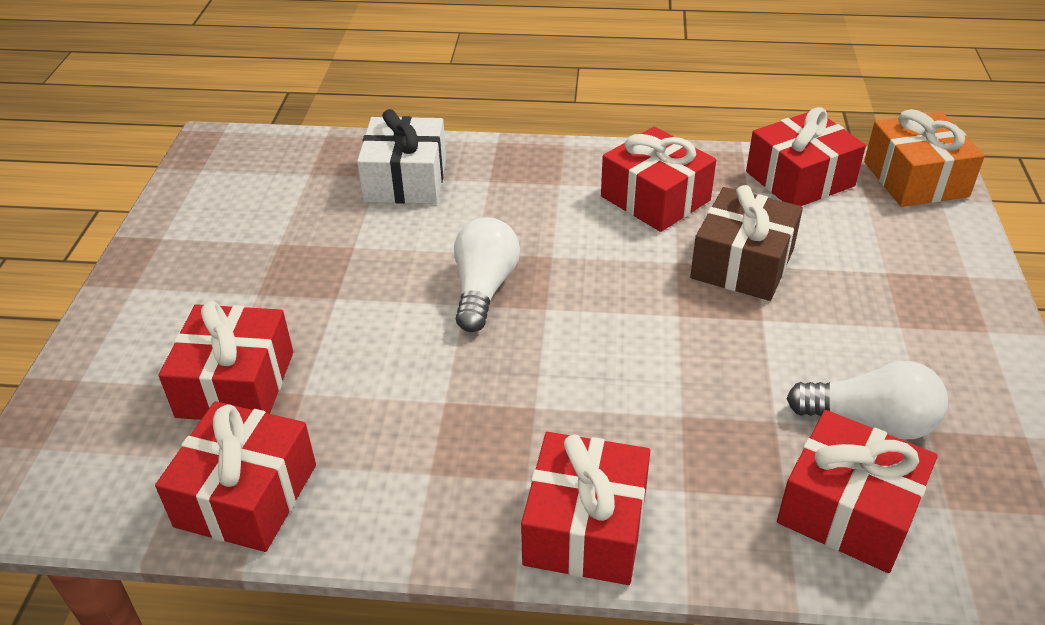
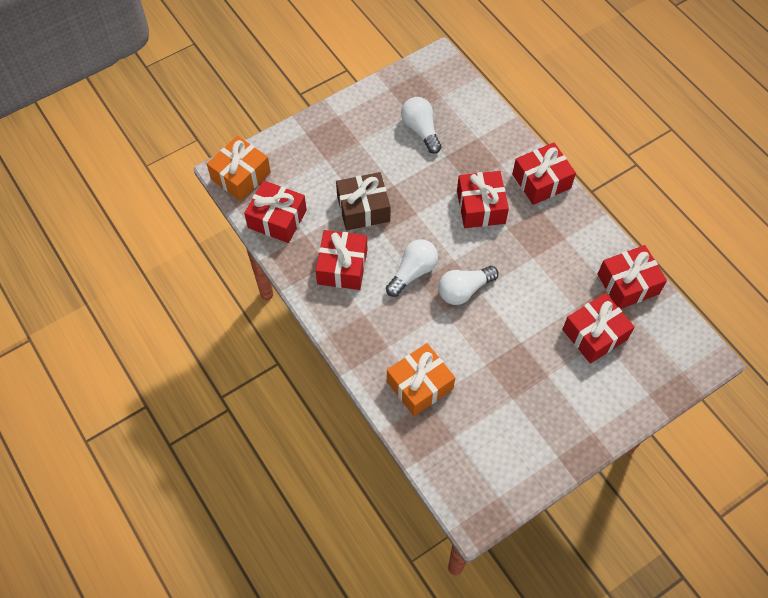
camera: 130 degrees left, 20 degrees up
(405, 180) = (420, 385): white gift -> orange gift
(573, 256) = (413, 272): none -> white light bulb
(848, 510) = (467, 120): red gift -> red gift (481, 207)

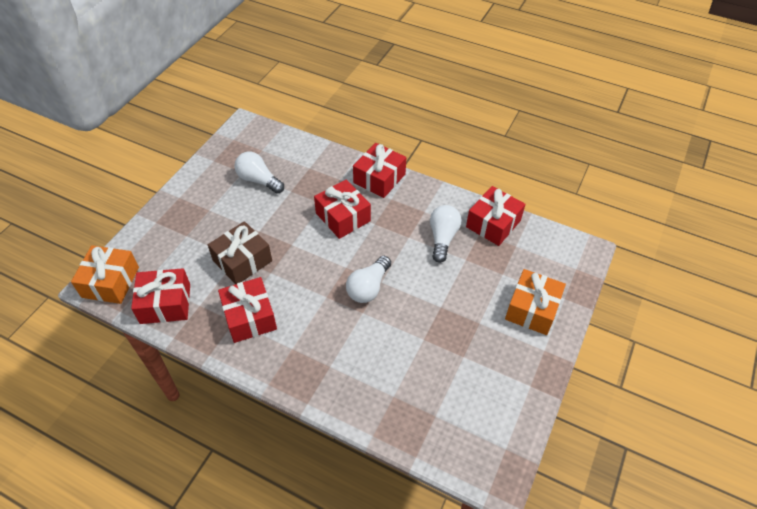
camera: 30 degrees left, 10 degrees down
(413, 272) = (316, 293): white light bulb -> white light bulb (442, 238)
(420, 385) = (378, 385): orange gift -> orange gift (532, 309)
(594, 334) = (494, 272): red gift -> none

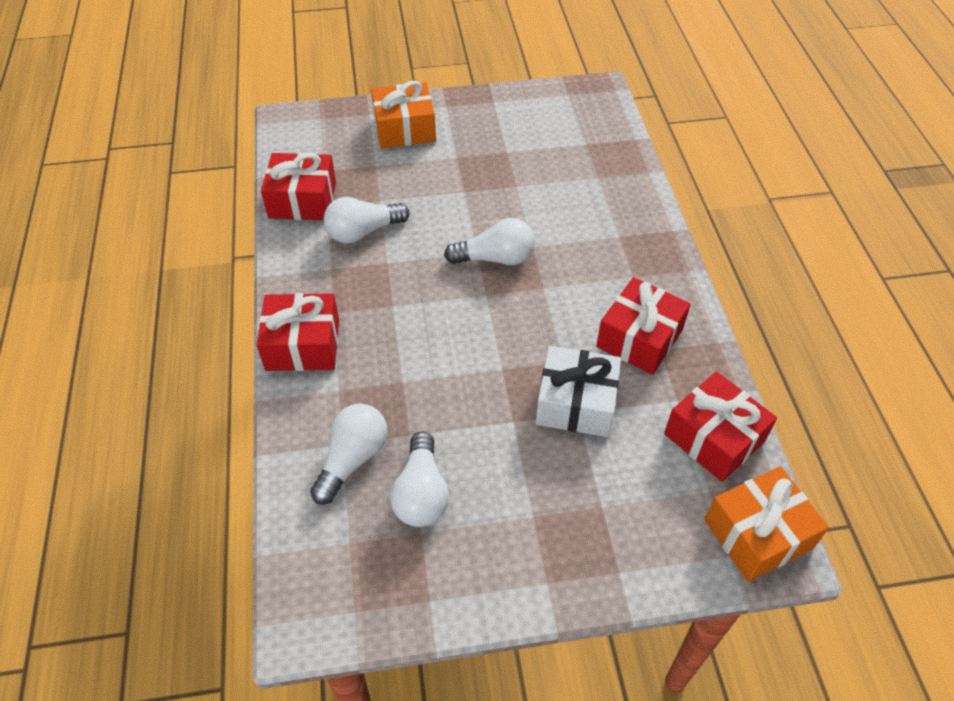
camera: 125 degrees left, 0 degrees up
(242, 261) = (576, 403): brown gift -> white gift
(298, 167) = (352, 459): none -> white light bulb
(343, 217) = (409, 343): red gift -> none

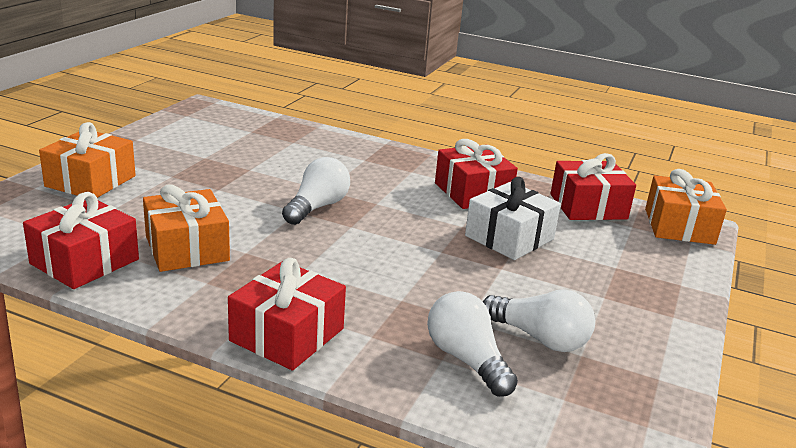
camera: 60 degrees left, 25 degrees down
(363, 232) = (187, 248): white light bulb -> orange gift

